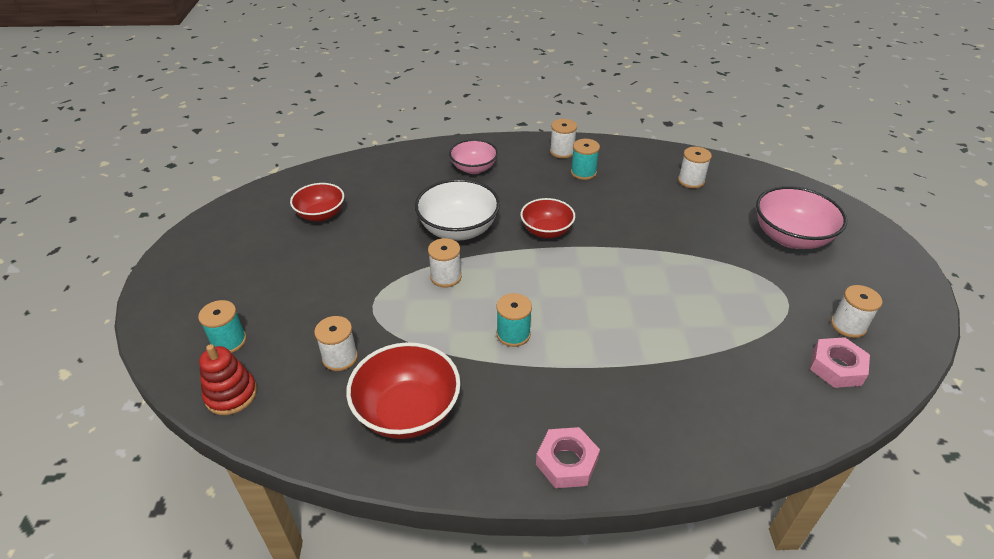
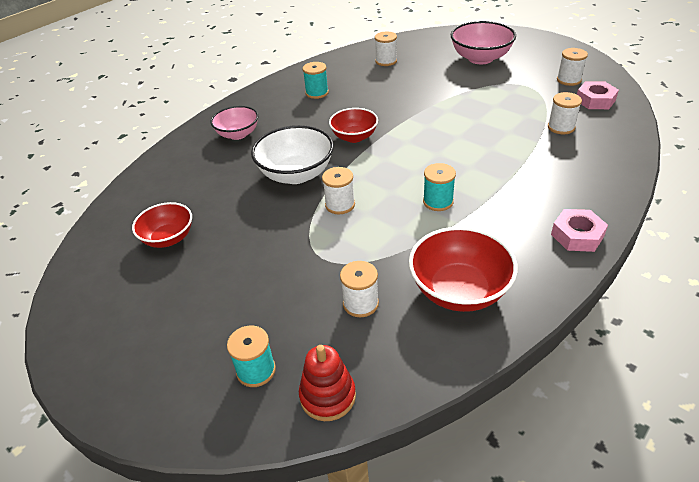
camera: 45 degrees left, 0 degrees up
(562, 151) = (281, 90): white spool -> white spool (561, 127)

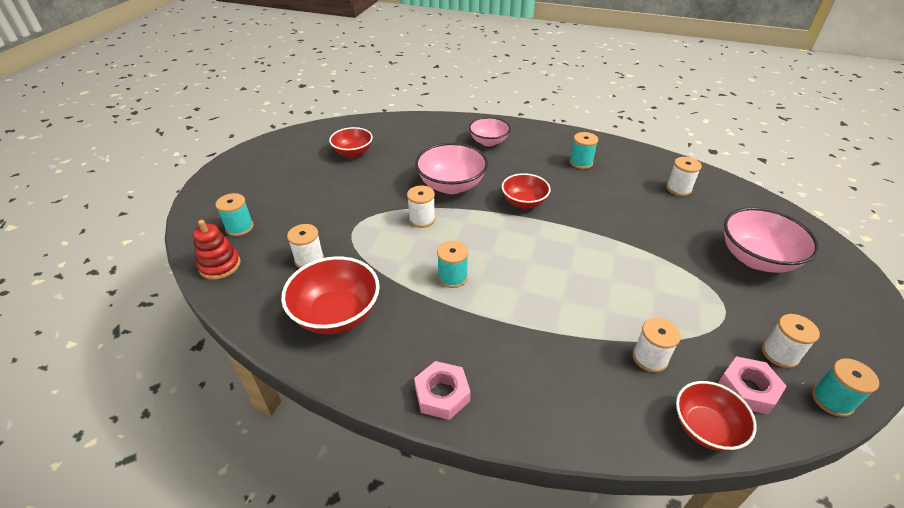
camera: 65 degrees right, 0 degrees up
(296, 174) = (451, 185): white bowl -> pink bowl
(607, 77) = (832, 400): none -> turquoise spool
(623, 125) = (705, 428): none -> red bowl

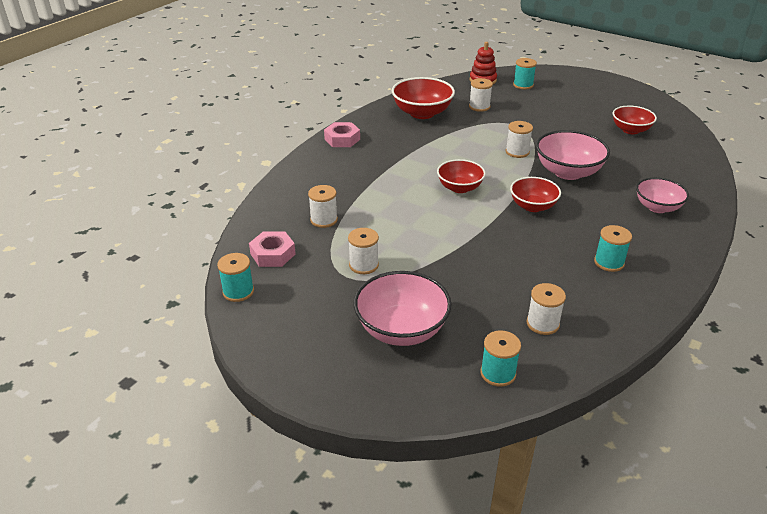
camera: 105 degrees right, 5 degrees down
(452, 277) = (441, 156): turquoise spool -> turquoise spool (498, 373)
(705, 428) = (260, 223): red bowl -> red bowl (459, 188)
(780, 354) = (290, 286): white spool -> white spool (363, 265)

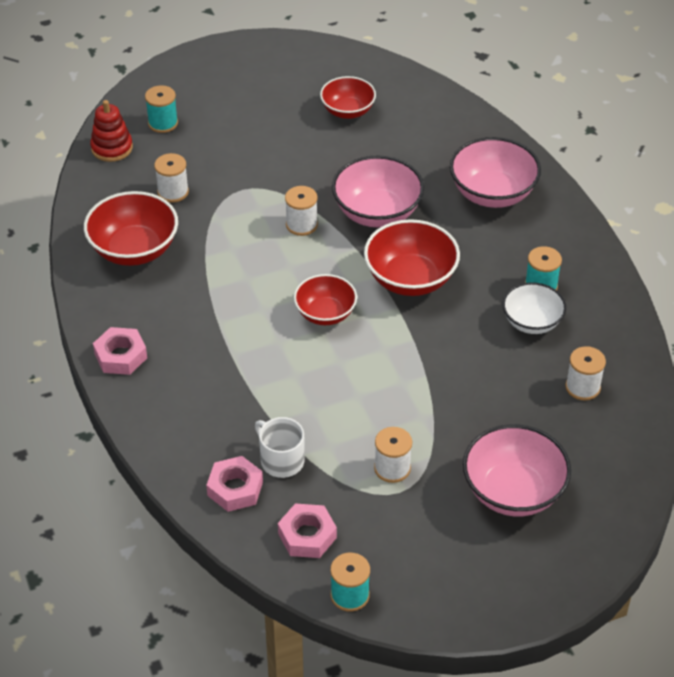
camera: 55 degrees left, 10 degrees up
(284, 213) = (235, 488): none -> pink nut
(324, 220) = (281, 460): white spool -> white mug
(498, 373) = (618, 457): turquoise spool -> none
(533, 206) = (410, 279): red bowl -> red bowl, size x1.54
(570, 272) = (532, 322): none -> white bowl
(657, 207) = (492, 193): pink bowl -> pink bowl, size x1.54

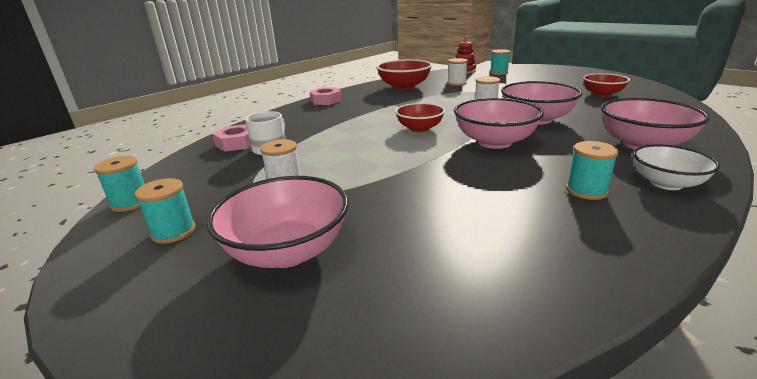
camera: 65 degrees right, 20 degrees down
(307, 535) = (197, 172): pink nut -> none
(410, 279) = (494, 142): red bowl -> pink bowl
(436, 561) = (173, 232): none -> turquoise spool
(532, 322) = (533, 198): white bowl -> white bowl (666, 183)
(583, 387) = (488, 254): white spool -> none

